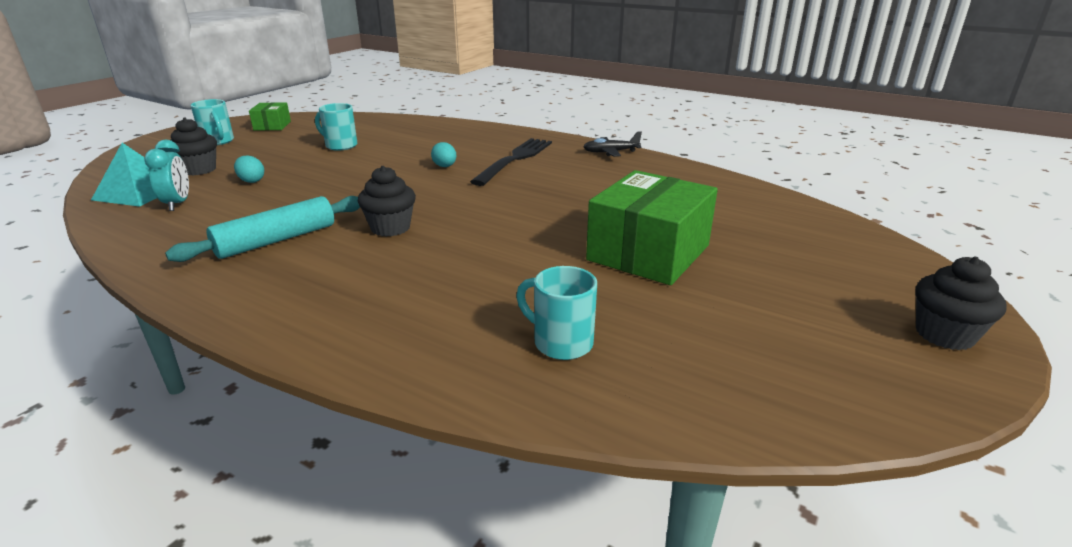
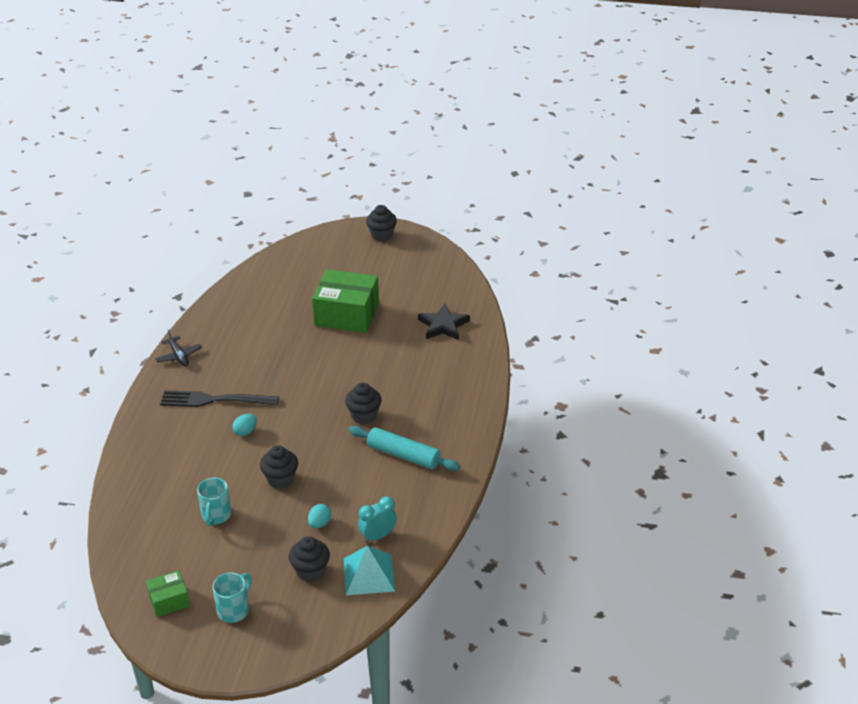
camera: 110 degrees left, 10 degrees up
(346, 173) = (280, 479): none -> black cupcake
(561, 343) = (443, 325): turquoise mug -> black star

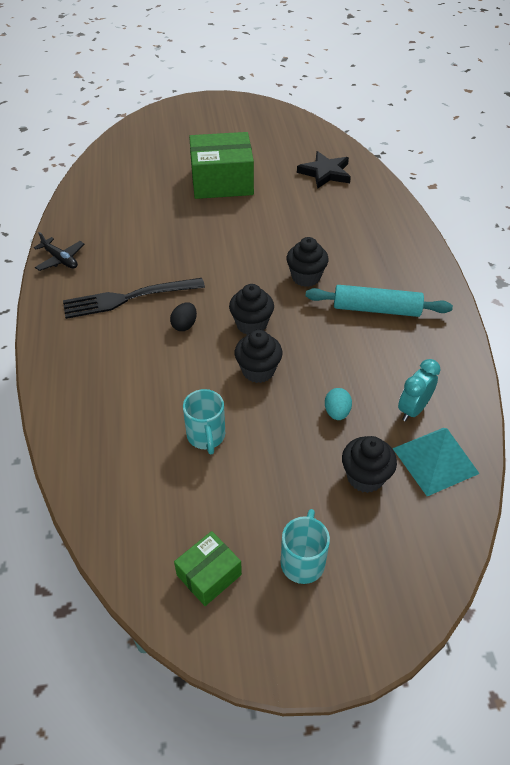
camera: 20 degrees left, 10 degrees up
(245, 432) = (184, 325): turquoise egg -> black egg
(382, 235) = (211, 106): black cupcake -> black cupcake (251, 324)

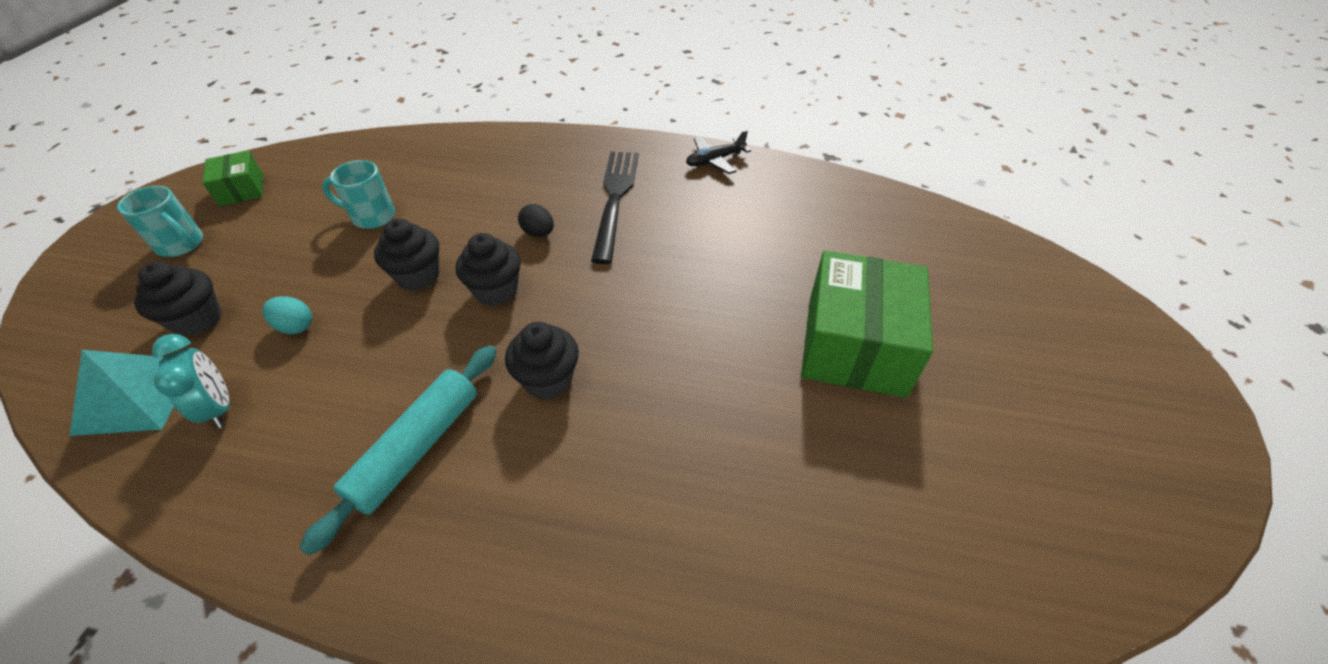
camera: 110 degrees right, 0 degrees up
(325, 173) = (856, 535): black star -> none

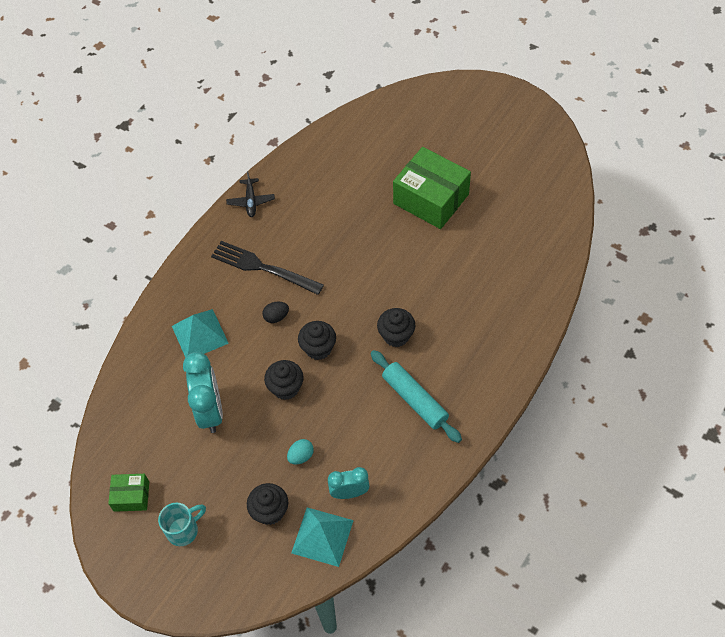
camera: 65 degrees left, 10 degrees up
(372, 216) = (210, 410): turquoise mug -> turquoise clock
(489, 176) = (200, 334): none -> turquoise pyramid

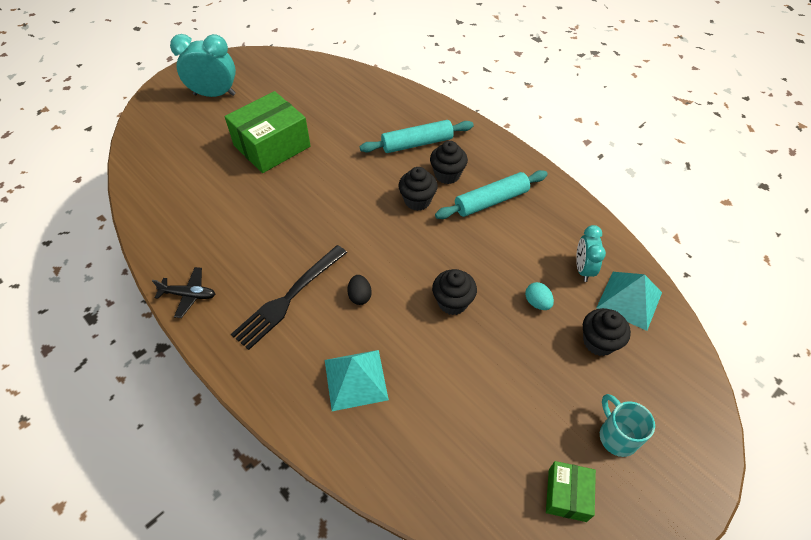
camera: 80 degrees left, 5 degrees down
(210, 410) = (464, 383): turquoise clock -> turquoise clock (214, 94)
(318, 348) = (412, 265): black cupcake -> black cupcake (447, 175)
(475, 318) = (417, 143): none -> turquoise rolling pin

